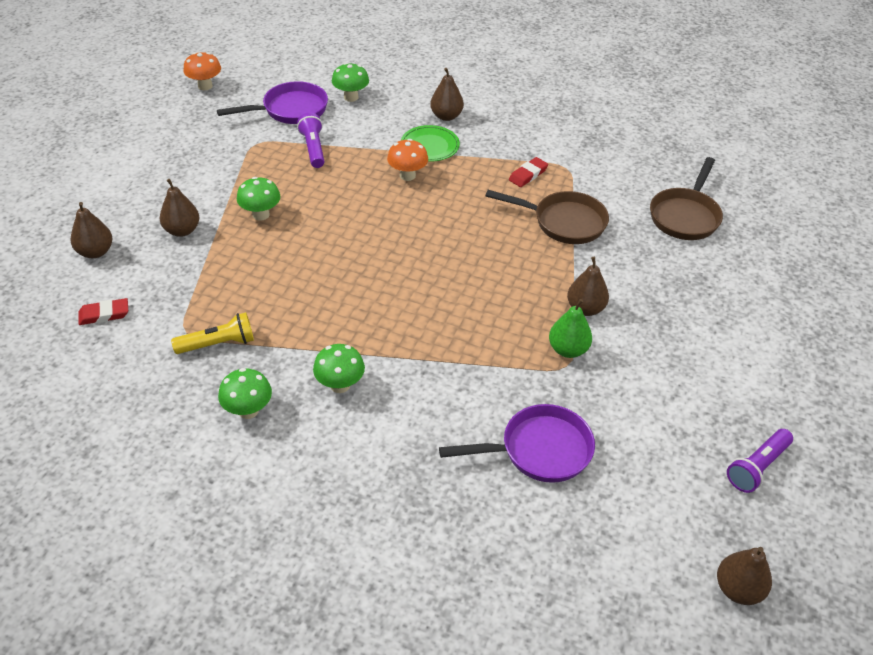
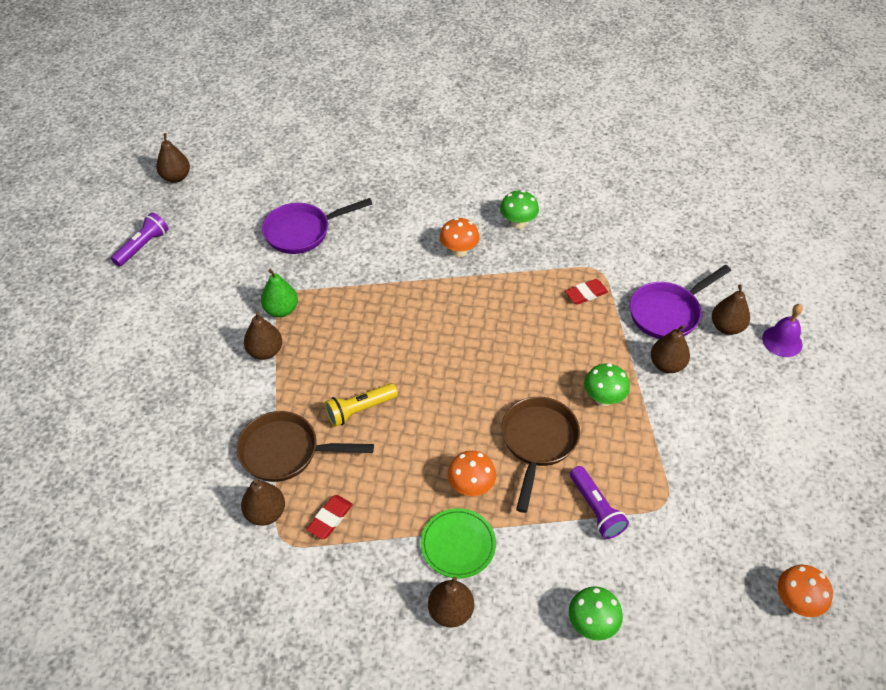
camera: 170 degrees right, 5 degrees up
(54, 231) = (782, 341): none -> purple bell
(104, 314) = (672, 273): red eraser -> red eraser (586, 294)
(218, 344) = (567, 265): yellow flashlight -> yellow flashlight (359, 410)
(290, 110) = (658, 576): purple pan -> purple pan (668, 313)
(340, 385) = (459, 251): green mushroom -> orange mushroom
(581, 186) = (266, 513): none -> brown pear
(685, 216) = (147, 489): brown pan -> brown pan (538, 442)

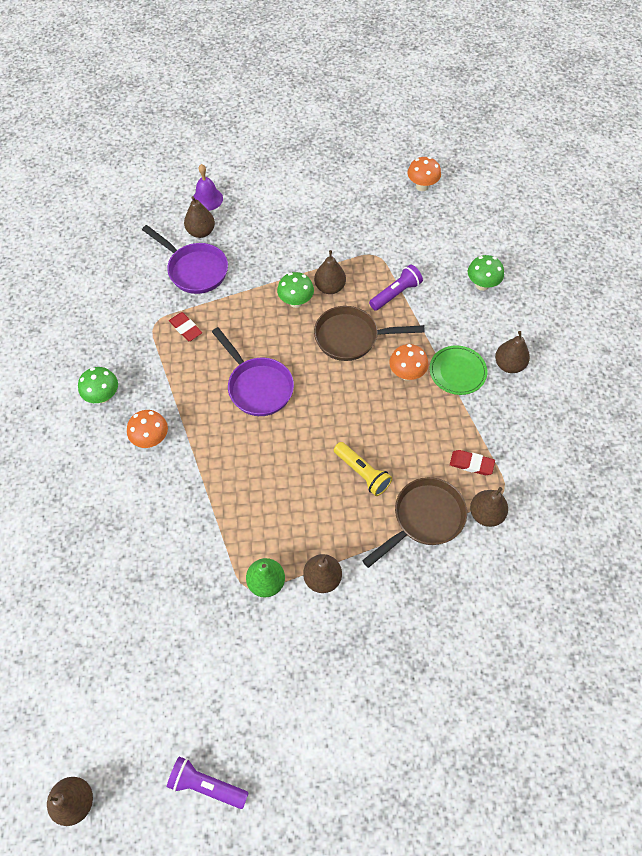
camera: 105 degrees left, 10 degrees up
(286, 452) = (424, 519): brown pan -> brown pan turned 120 degrees counterclockwise
(302, 232) = (149, 601): purple pan -> purple pan (257, 386)
(667, 365) = (250, 265): brown pear -> brown pear (330, 287)

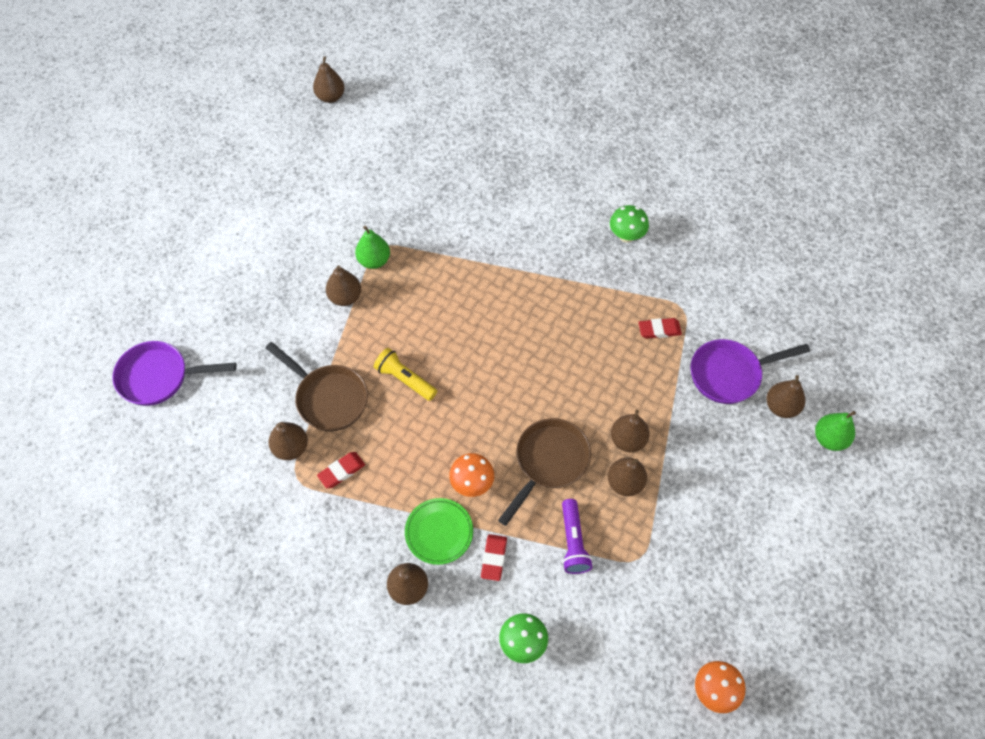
camera: 125 degrees right, 0 degrees up
(151, 439) = (558, 249): orange mushroom -> none
(206, 784) = (278, 160): purple flashlight -> none
(207, 199) = (829, 439): purple bell -> green pear
(257, 386) = (552, 351): purple pan -> purple pan (159, 377)
(296, 302) = (628, 440): green mushroom -> brown pear
(362, 473) = (405, 379): yellow flashlight -> yellow flashlight turned 45 degrees clockwise
(424, 519) = (328, 398): brown pan -> brown pan turned 45 degrees counterclockwise
(445, 330) = (493, 558): none -> red eraser

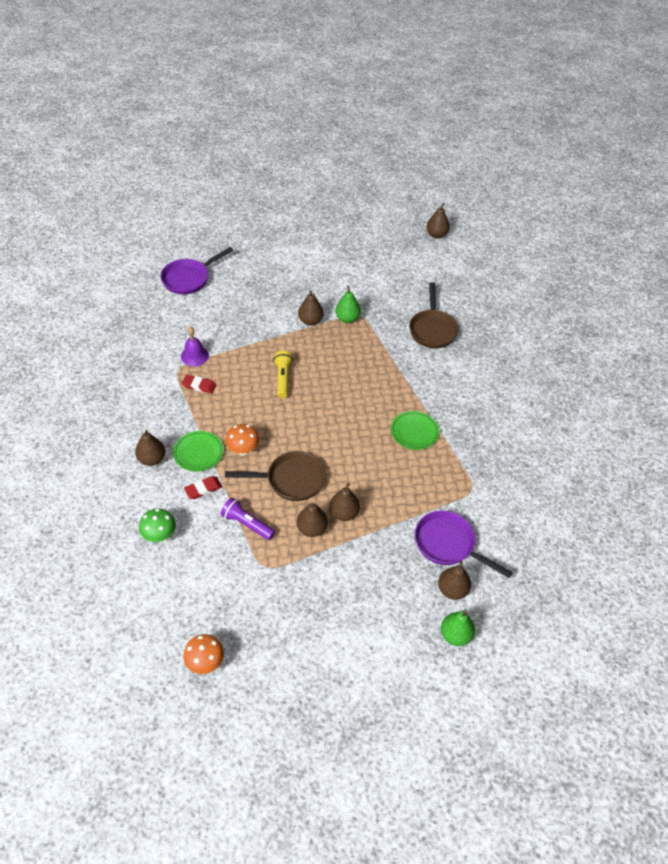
camera: 50 degrees right, 10 degrees down
(159, 377) = (189, 278): purple pan -> purple pan turned 90 degrees counterclockwise
(291, 448) = (194, 356): brown pear -> purple bell
(328, 398) = (239, 352): brown pan -> brown pan (432, 329)
(573, 542) = (247, 524): purple flashlight -> purple flashlight turned 75 degrees clockwise
(577, 307) = (414, 432): none -> green plate
(626, 236) = (495, 427): green mushroom -> none
(659, 330) = (442, 485): red eraser -> none

